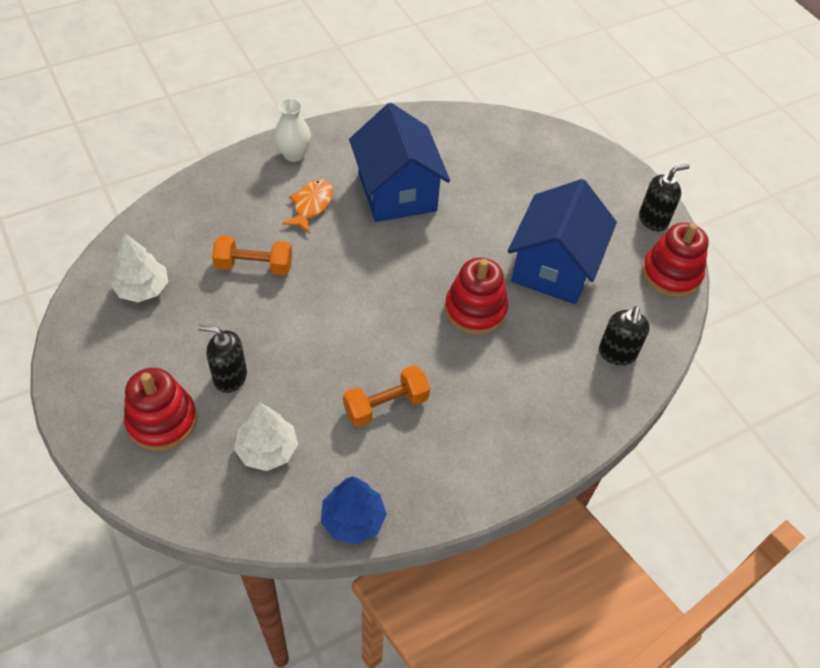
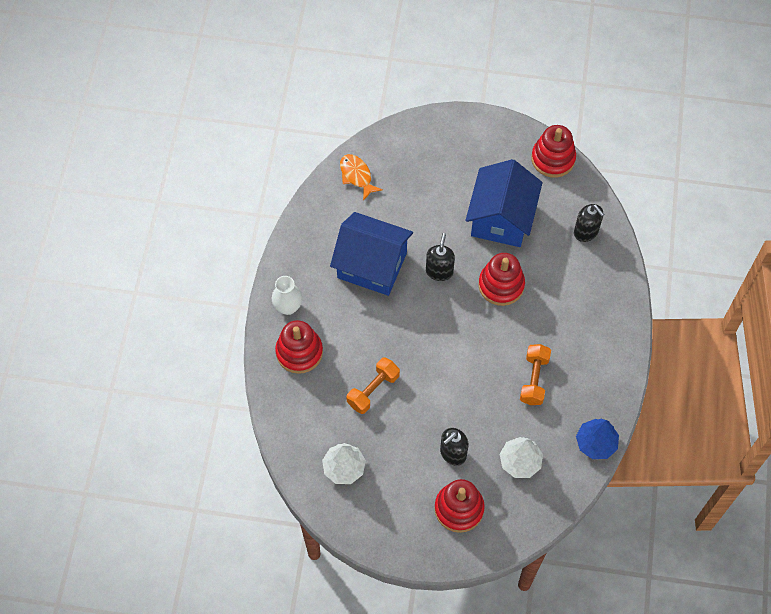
camera: 50 degrees left, 10 degrees up
(251, 187) = (299, 352): none -> red stacking toy
(311, 205) = (345, 324): orange fish -> orange fish (357, 176)
(554, 267) = (501, 218): blue house -> blue house turned 45 degrees clockwise
(653, 220) = (506, 135): black soap dispenser -> black soap dispenser (439, 271)

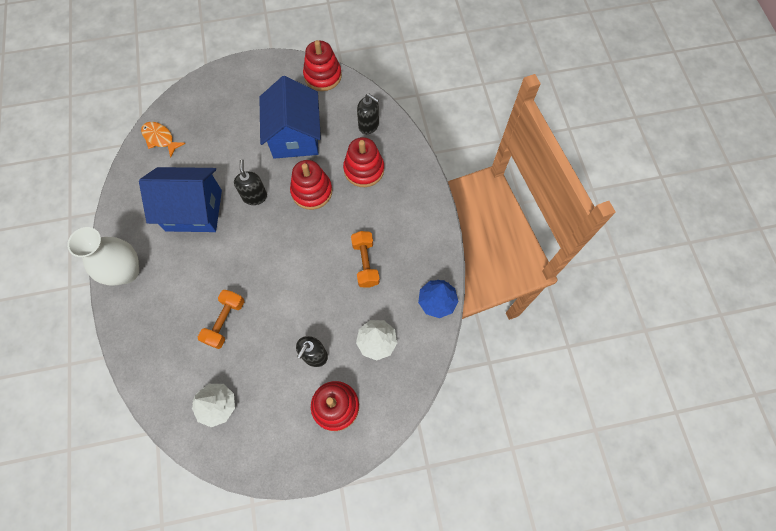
camera: 20 degrees left, 5 degrees up
(288, 307) = (126, 272): white vase -> white vase, size x1.60
(299, 352) = (147, 310): red stacking toy -> red stacking toy (364, 169)

